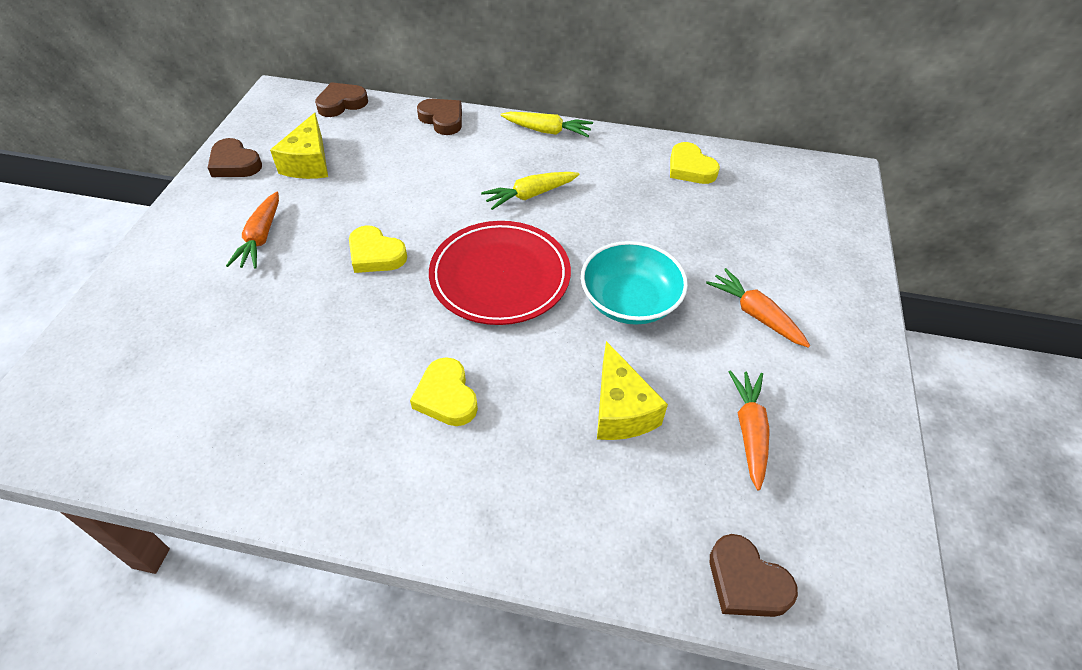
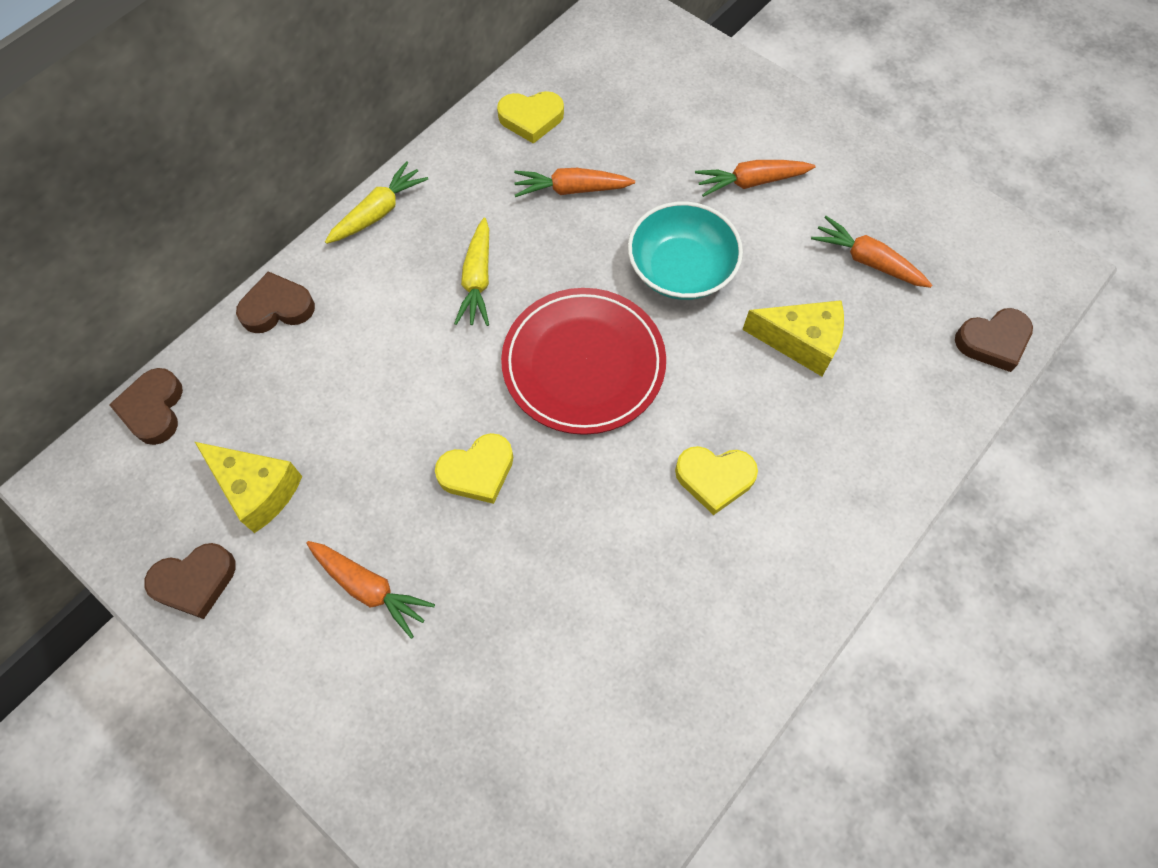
camera: 60 degrees left, 15 degrees up
(648, 212) = (571, 189): none -> orange carrot

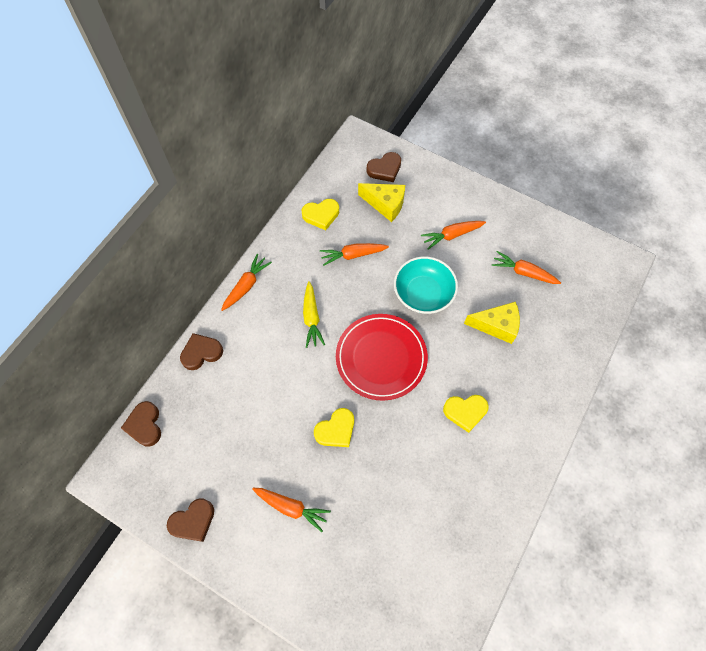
camera: 10 degrees left, 0 degrees up
(257, 489) = (216, 462): yellow cheese -> yellow cheese (385, 204)
(378, 212) = (246, 286): yellow carrot -> orange carrot
(993, 341) = (598, 308): brown heart -> brown heart (385, 169)

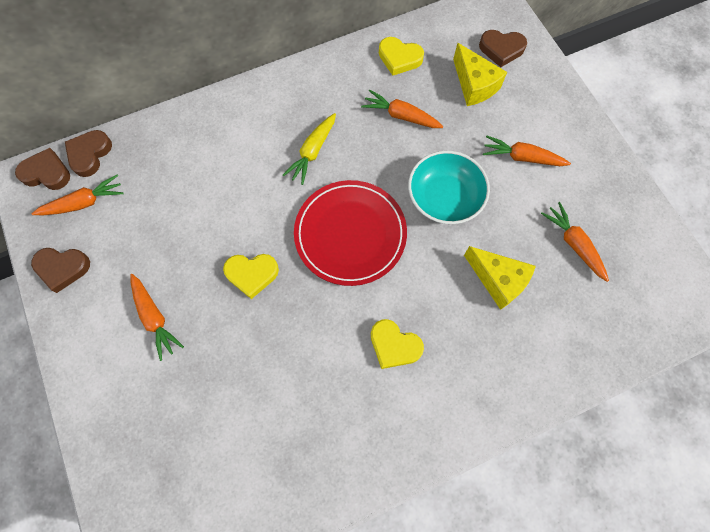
camera: 35 degrees right, 5 degrees up
(201, 353) = (187, 121): brown heart -> brown heart (47, 173)
(246, 286) = (275, 84): orange carrot -> orange carrot (84, 203)

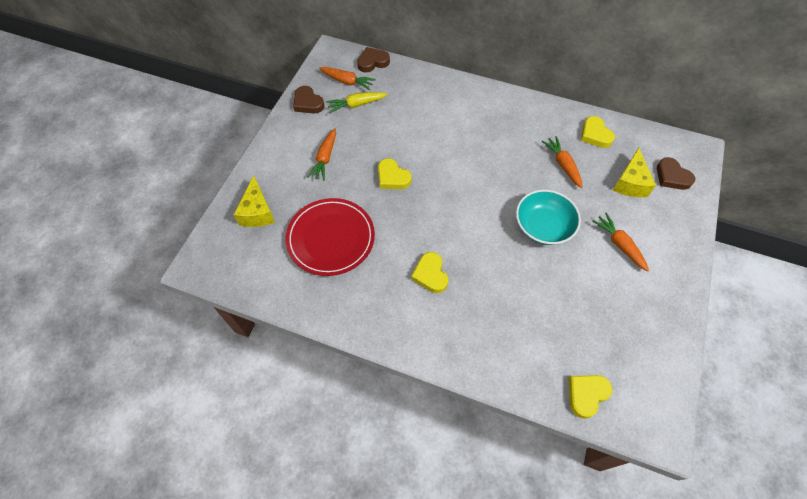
camera: 45 degrees right, 10 degrees down
(47, 173) = (344, 56): brown heart -> none
(312, 152) = (489, 144): yellow carrot -> yellow carrot (356, 104)
(350, 234) = (466, 200): red plate -> red plate (331, 238)
(498, 280) = (529, 295): yellow cheese -> yellow cheese (257, 212)
(574, 244) = (602, 318): orange carrot -> none
(627, 329) = (586, 395): none -> yellow heart

